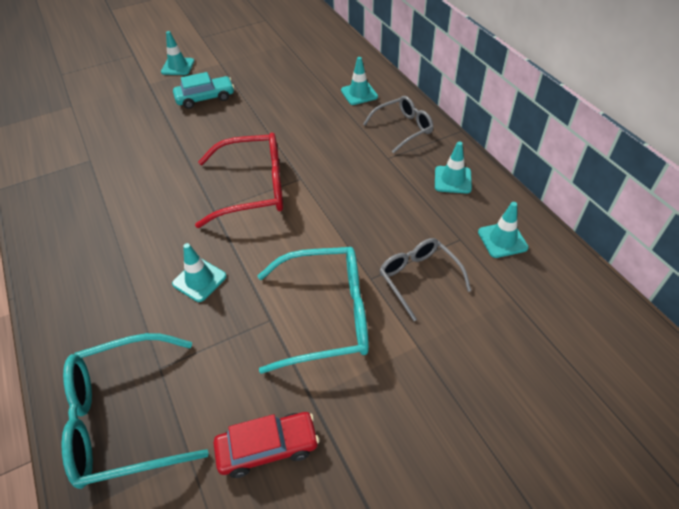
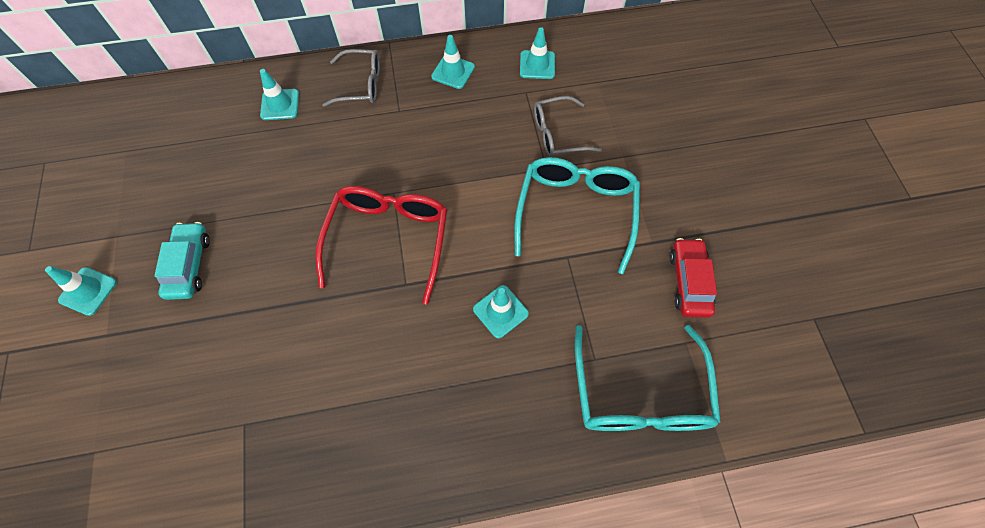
camera: 75 degrees left, 15 degrees up
(403, 128) = (361, 85): grey glasses -> grey glasses turned 105 degrees clockwise

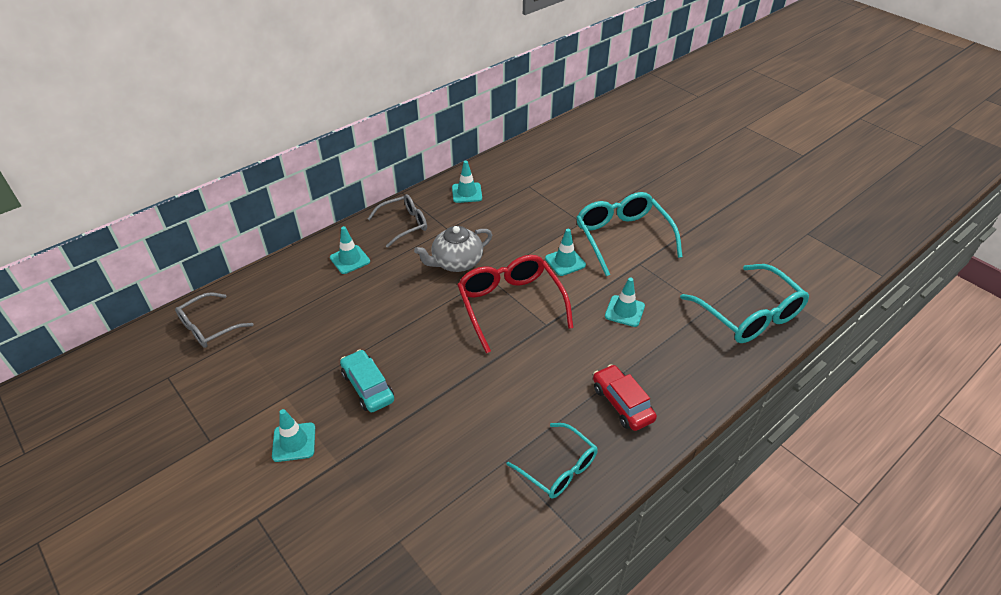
camera: 30 degrees left, 20 degrees down
(284, 465) = (559, 468): none -> turquoise glasses
(376, 158) = (456, 262): none -> grey teapot
(537, 65) = (522, 168): turquoise traffic cone -> turquoise traffic cone (565, 262)
(557, 134) = (572, 201): grey glasses -> grey glasses (209, 327)
(689, 282) = (724, 245): red car -> red car (622, 403)

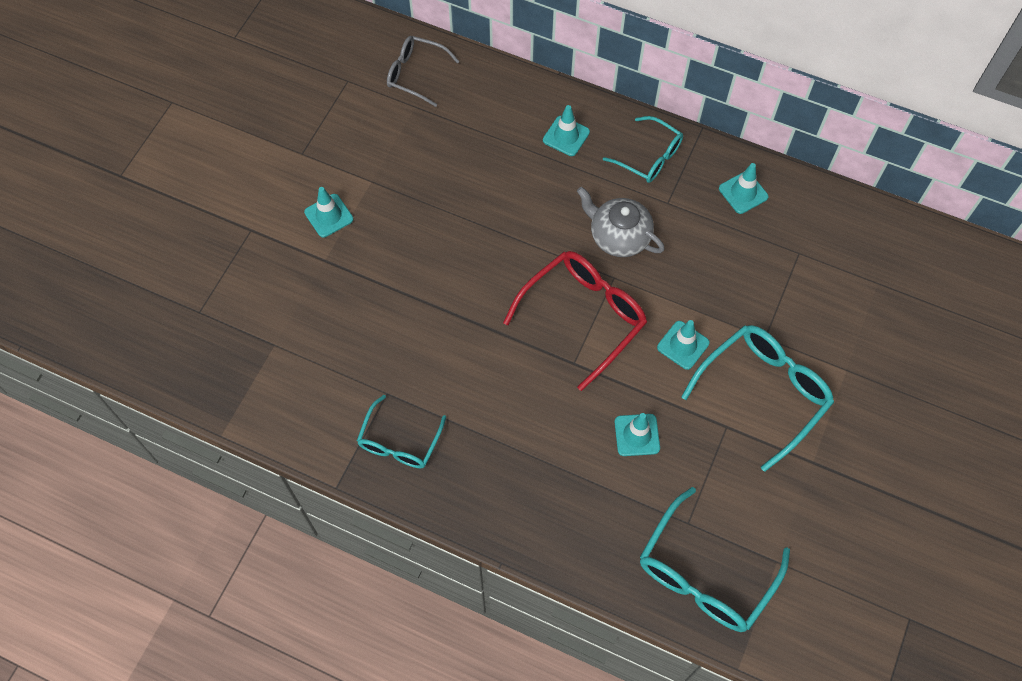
camera: 65 degrees right, 20 degrees up
(368, 387) = (413, 240): turquoise car -> none
(404, 224) = (649, 157): grey glasses -> turquoise glasses
(622, 403) = (503, 474): red car -> none

